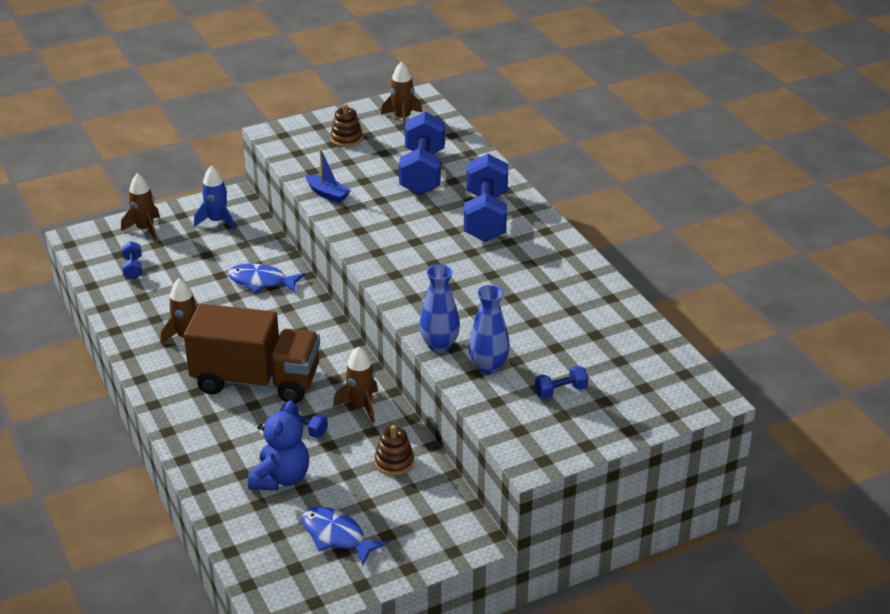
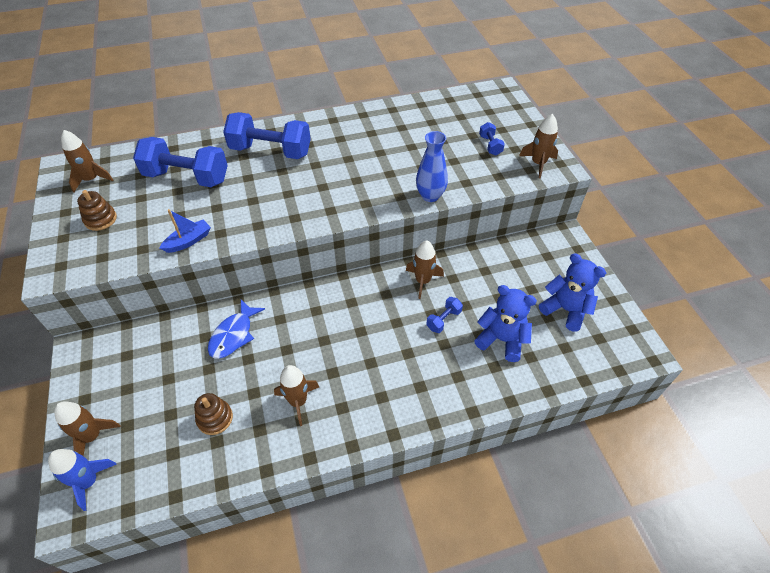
camera: 80 degrees left, 15 degrees up
(133, 268) = (162, 450): blue dumbbell -> none
(217, 221) = (114, 366): blue rocket -> blue rocket (89, 481)
(256, 381) = (376, 348): brown truck -> none
(336, 536) = (565, 310): blue fish -> blue teddy bear
(394, 462) = (488, 268): brown stacking toy -> brown stacking toy (215, 418)
(488, 367) = (459, 174): blue vase -> none
(535, 438) = (538, 164): none -> brown rocket

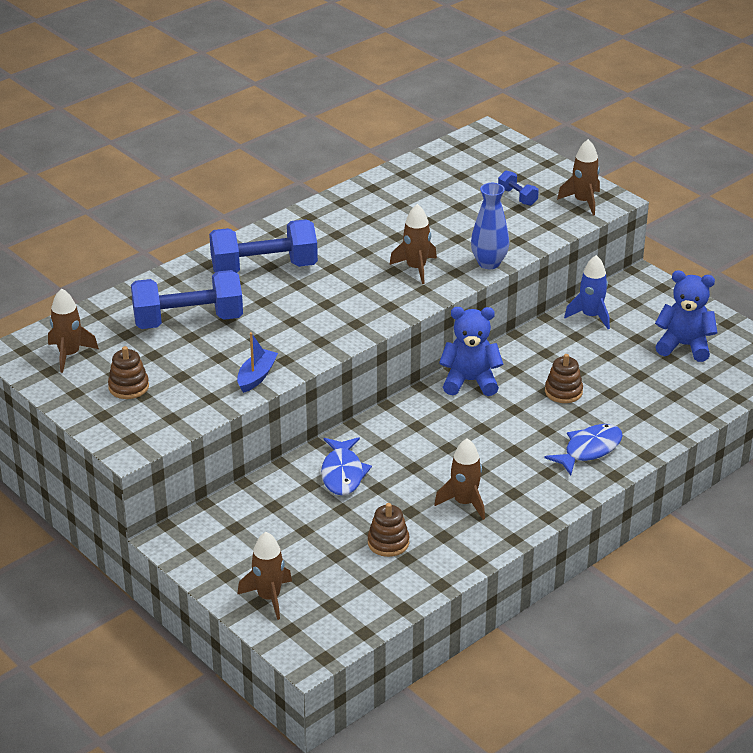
camera: 25 degrees left, 15 degrees down
(89, 481) = (302, 628): blue rocket -> blue rocket (590, 316)
(423, 281) = (515, 365): brown rocket -> brown rocket (416, 268)
(428, 387) = (589, 450): none -> blue fish
(443, 320) = (563, 392): blue dumbbell -> brown stacking toy
(501, 340) = (636, 390): blue teddy bear -> blue teddy bear (470, 381)

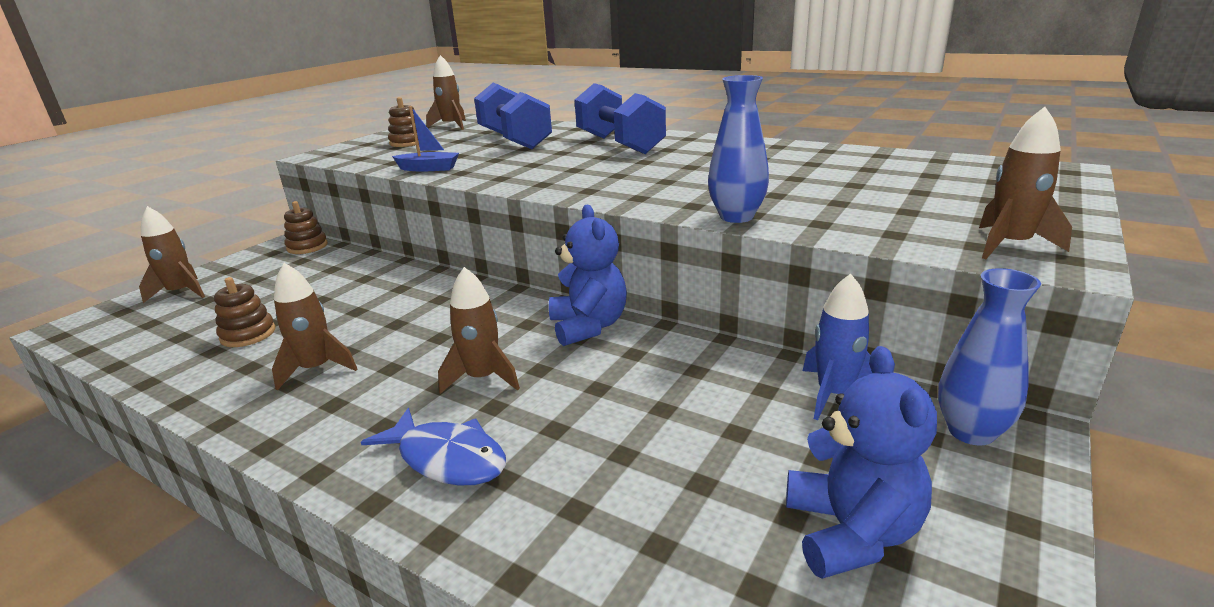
camera: 75 degrees right, 10 degrees down
(342, 473) = (383, 289): blue fish -> none
(416, 268) = (681, 188): brown rocket -> brown rocket (483, 378)
(517, 197) = (936, 206): blue dumbbell -> none
(563, 392) = (601, 404): brown stacking toy -> brown stacking toy (307, 247)
(637, 291) = (971, 432): none -> blue vase

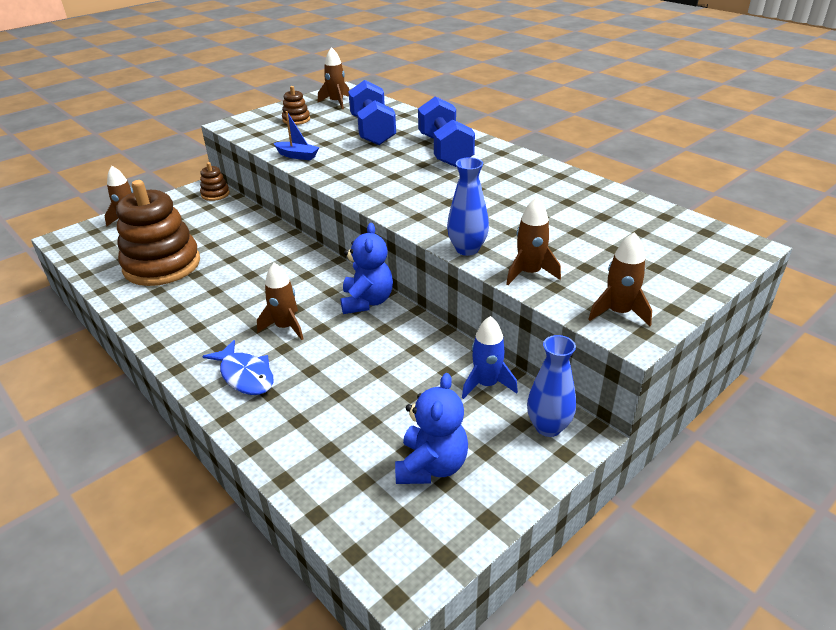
camera: 15 degrees right, 10 degrees up
(248, 334) = (162, 265): brown stacking toy -> brown stacking toy, size x2.28
(316, 369) = (194, 300): brown rocket -> brown rocket (529, 273)

